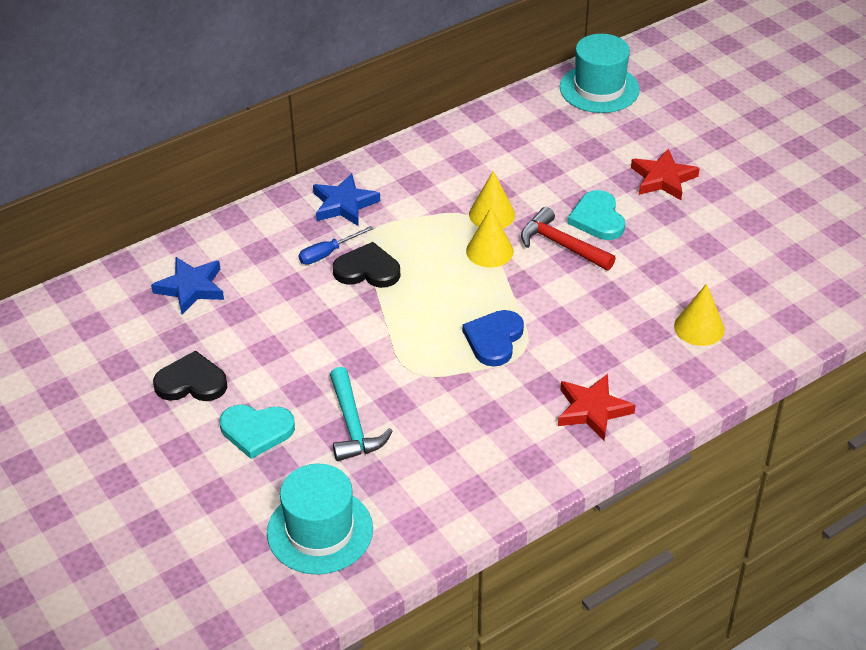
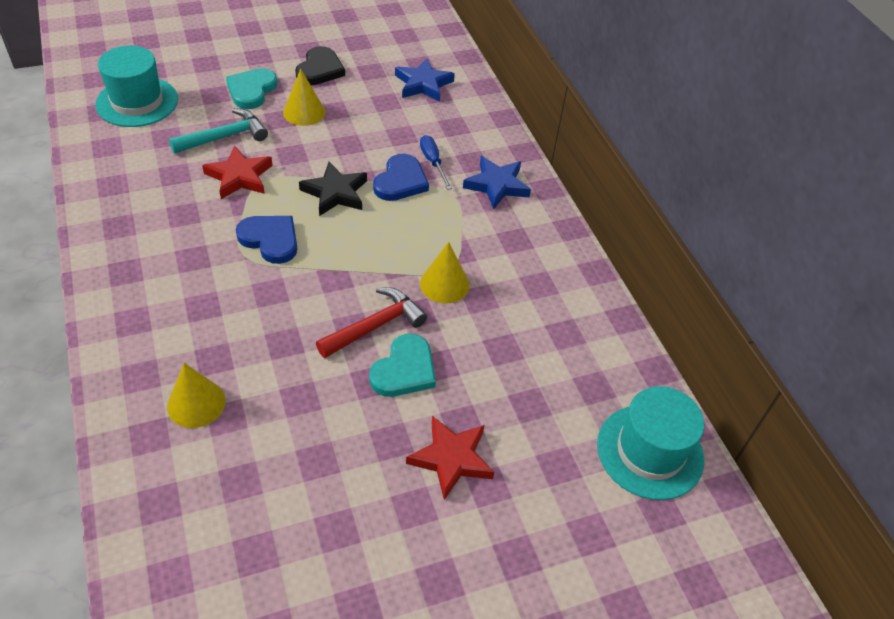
camera: 100 degrees right, 5 degrees up
(353, 425) = (225, 137): turquoise hammer -> turquoise hammer turned 150 degrees clockwise
(367, 270) = (400, 181): black heart -> blue heart
(406, 312) = (335, 193): none -> black star
(489, 251) = (390, 268): yellow cone -> yellow cone (304, 112)
(592, 410) = (144, 281): red star -> red star (239, 177)
(597, 218) = (404, 370): turquoise heart -> turquoise heart turned 120 degrees clockwise

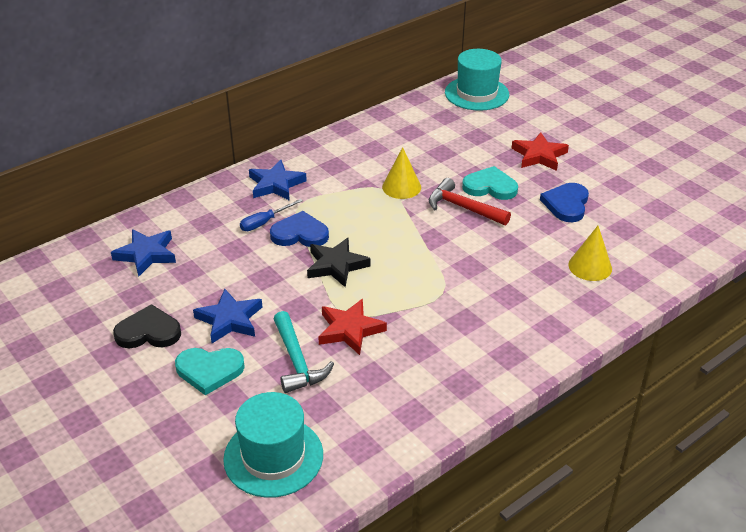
camera: 105 degrees left, 10 degrees down
(225, 137) = (297, 361): turquoise hammer -> turquoise hammer turned 150 degrees counterclockwise
(270, 240) = (415, 284): blue heart -> blue heart (566, 204)
(304, 112) = (230, 320): yellow cone -> blue star

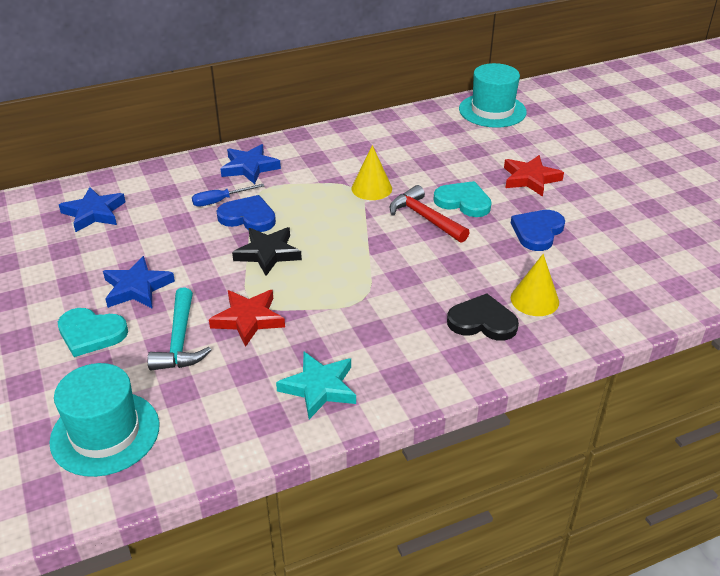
camera: 15 degrees right, 0 degrees up
(148, 332) = (55, 285): black heart -> black heart (482, 321)
(443, 378) = (319, 388): none -> turquoise star

